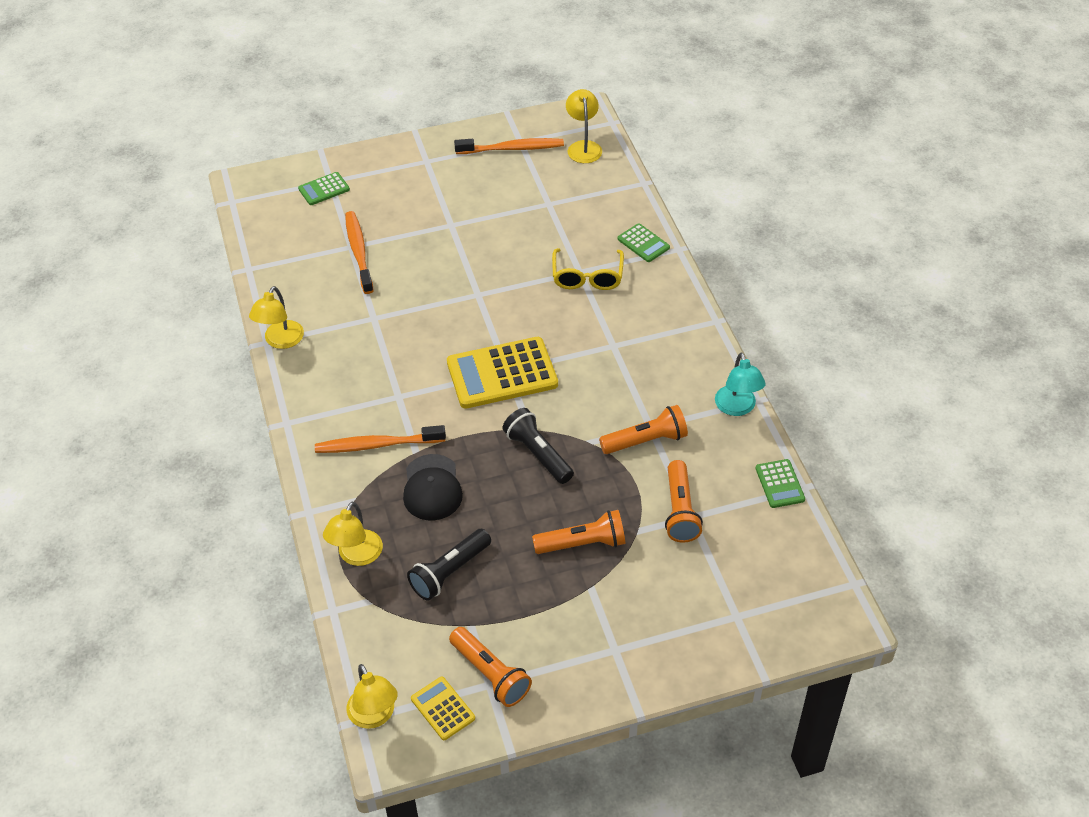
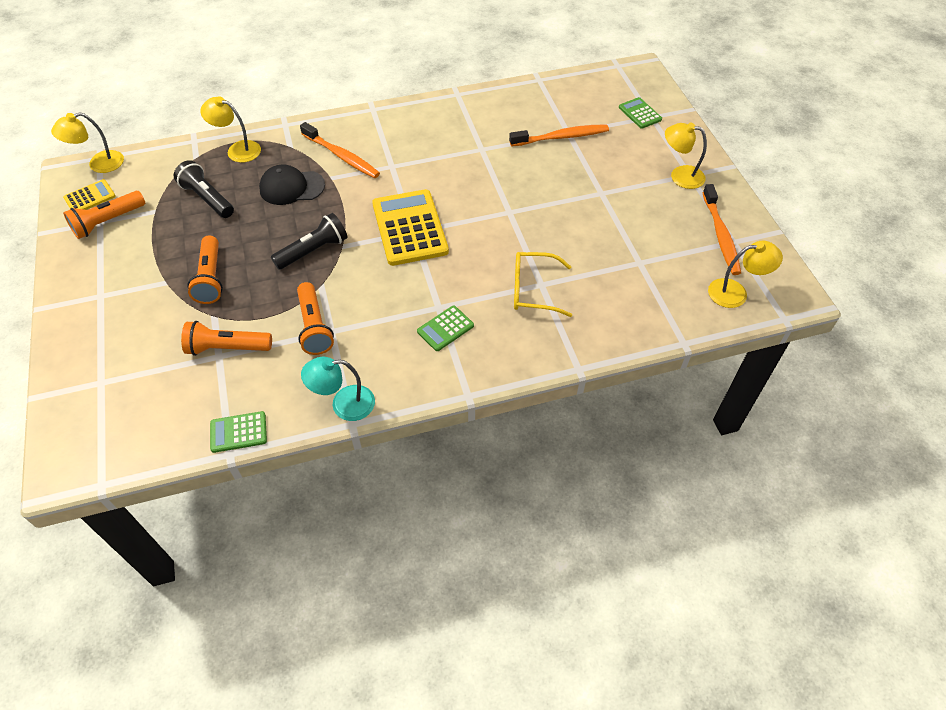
camera: 90 degrees right, 5 degrees up
(280, 341) = (458, 101): yellow lamp -> yellow lamp (680, 176)
(377, 445) = (342, 156): orange toothbrush -> orange toothbrush turned 135 degrees clockwise
(643, 243) = (585, 338): green calculator -> green calculator (445, 328)

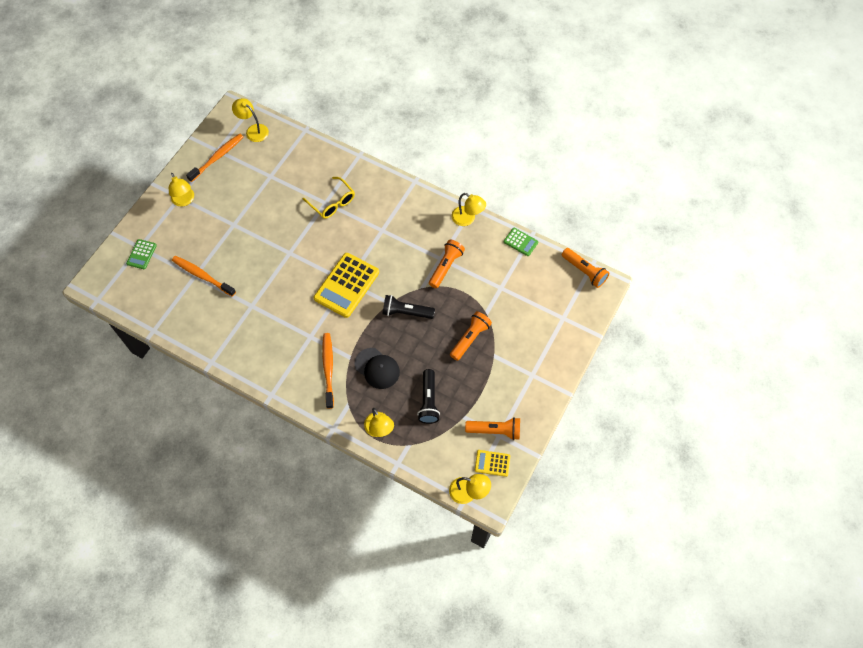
camera: 135 degrees left, 10 degrees up
(227, 348) = (493, 289): orange flashlight -> orange flashlight (584, 271)
(344, 404) = (467, 219): turquoise lamp -> yellow lamp
(445, 328) = (391, 217): green calculator -> none

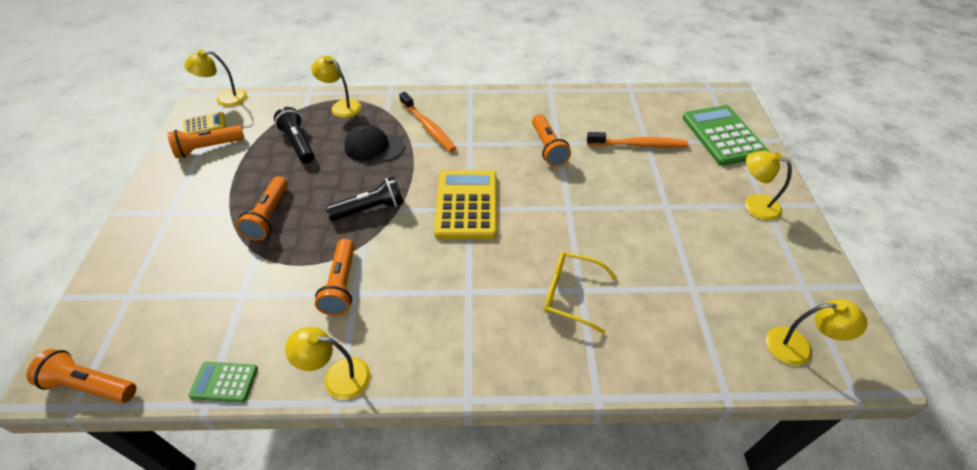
camera: 150 degrees right, 15 degrees down
(141, 254) = (723, 136): green calculator -> green calculator, size x2.01
(217, 157) = (790, 276): orange toothbrush -> none
(262, 305) = (548, 147): none -> orange flashlight

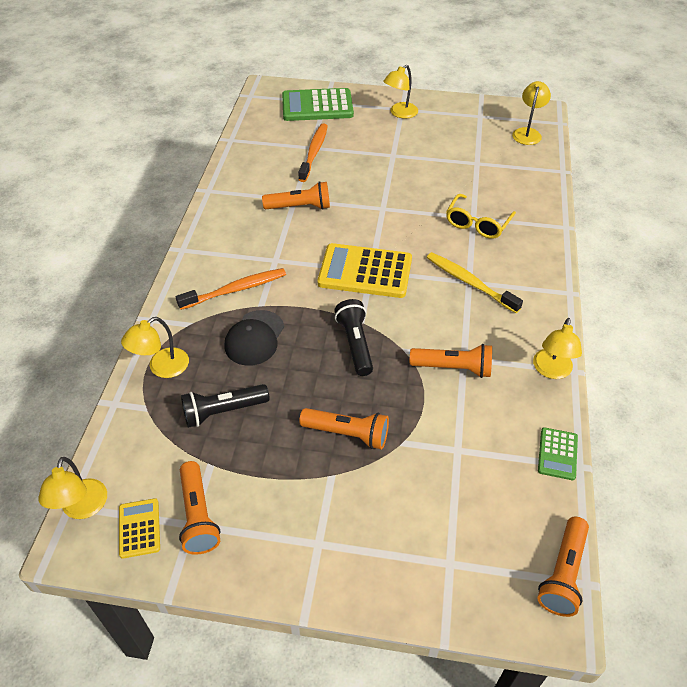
camera: 80 degrees left, 0 degrees up
(466, 292) = (469, 282): none -> yellow toothbrush

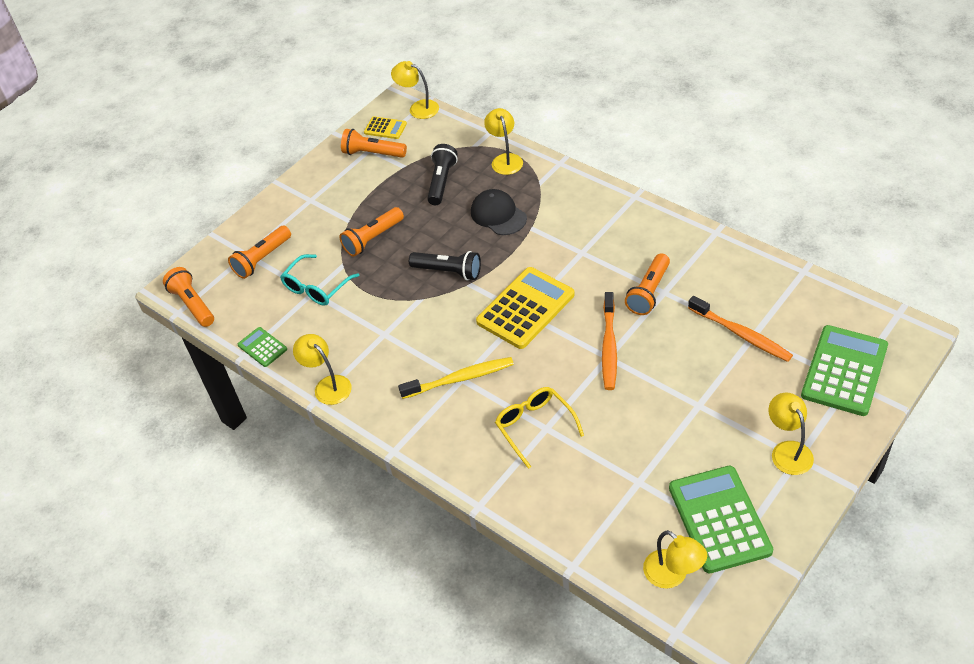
camera: 125 degrees right, 0 degrees up
(235, 290) = (560, 217): orange toothbrush -> orange toothbrush (609, 346)
(448, 449) = (317, 287): none -> turquoise glasses
(453, 368) = (380, 322): orange flashlight -> orange flashlight (262, 259)
(473, 126) = (719, 519): none -> green calculator

